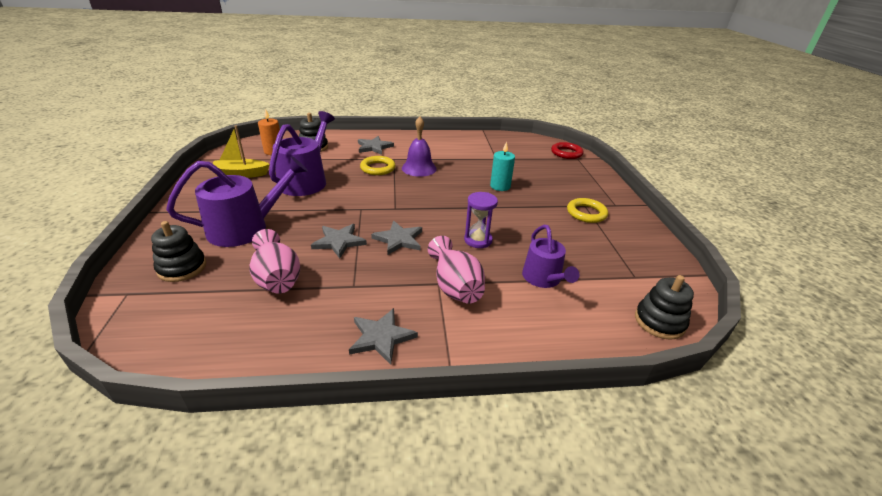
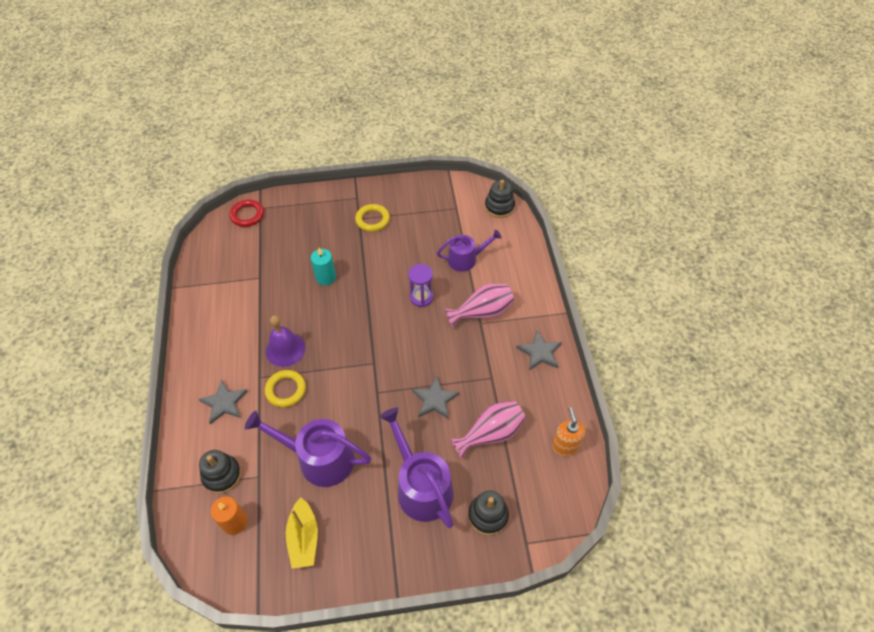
camera: 90 degrees left, 20 degrees up
(221, 345) = (565, 446): none -> orange soap dispenser
(399, 239) = (426, 354): grey star -> none

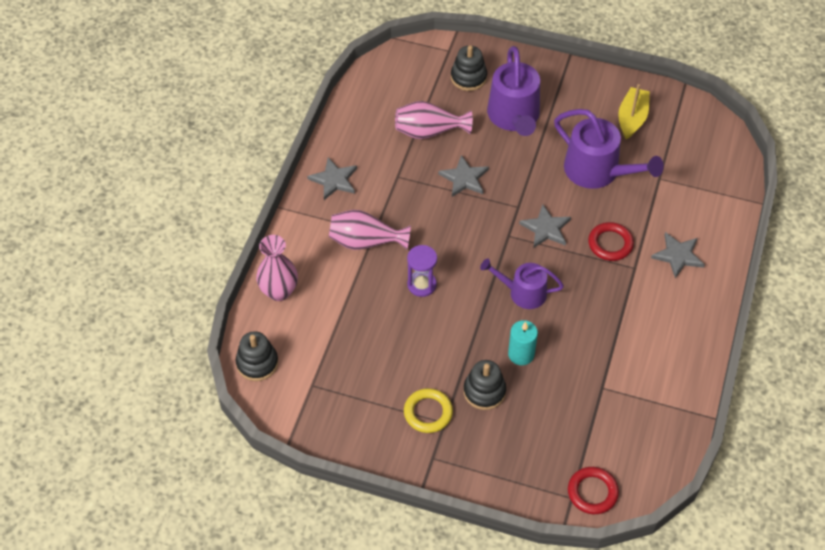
camera: 155 degrees left, 0 degrees up
(222, 475) = (694, 191): black stacking toy -> black stacking toy (484, 391)
(234, 522) = (690, 151): orange candle -> none
(285, 349) = (597, 286): purple bell -> none
(286, 390) = (610, 244): yellow ring -> red ring
(345, 381) = (546, 228): none -> grey star
(466, 259) = (344, 309): purple watering can -> purple watering can (523, 292)
(518, 254) = (279, 291): none -> pink vase
(565, 446) = (369, 98): orange soap dispenser -> none

